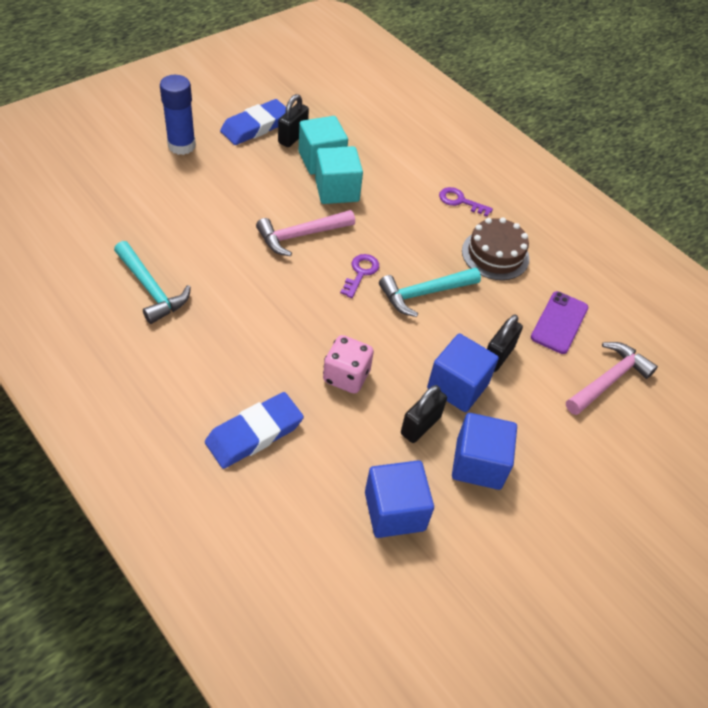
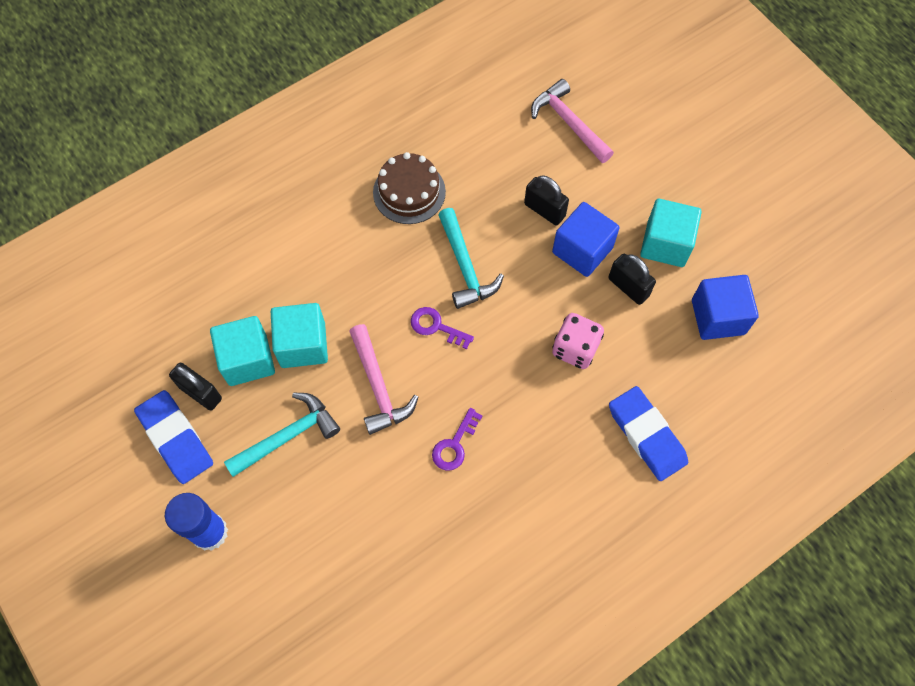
camera: 80 degrees left, 15 degrees up
(151, 289) = (462, 550): turquoise hammer -> turquoise hammer (287, 436)
(460, 201) = (325, 215): purple key -> purple key (454, 445)
(478, 464) = (665, 244): blue cube -> turquoise cube
(559, 322) = (501, 149): purple phone -> none

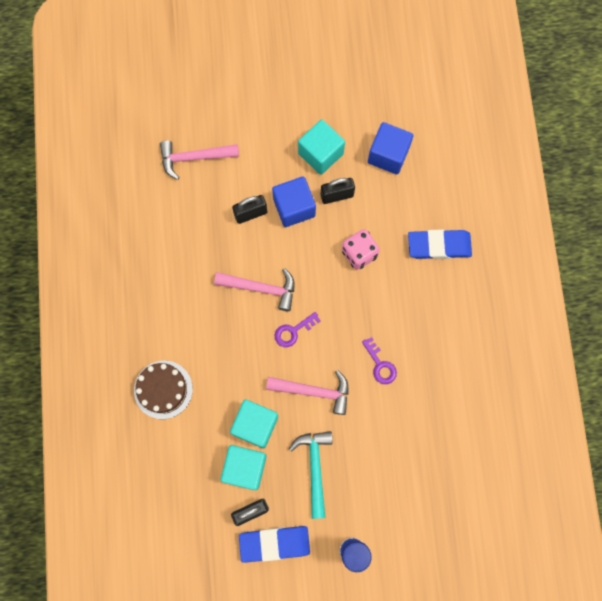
camera: 60 degrees left, 10 degrees up
(409, 192) = (182, 293): brown cake -> brown cake (163, 389)
(465, 266) = (261, 288): turquoise hammer -> pink hammer

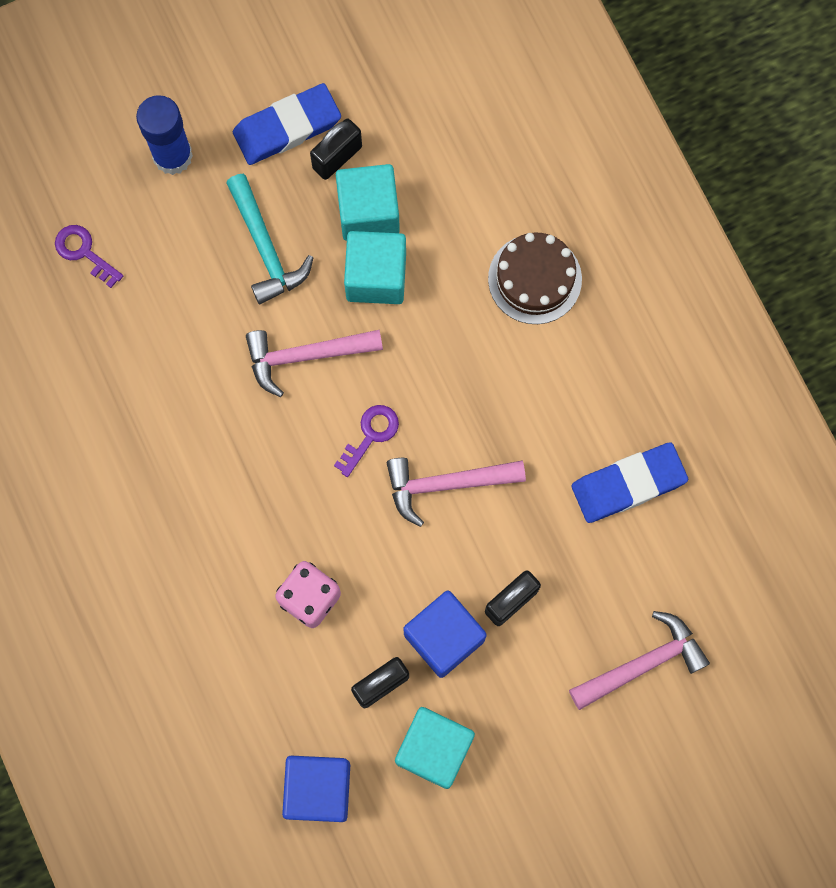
camera: 160 degrees right, 0 degrees up
(380, 365) = (217, 431): purple key -> purple key (84, 252)
(439, 245) = (183, 658): blue eraser -> blue eraser (628, 484)

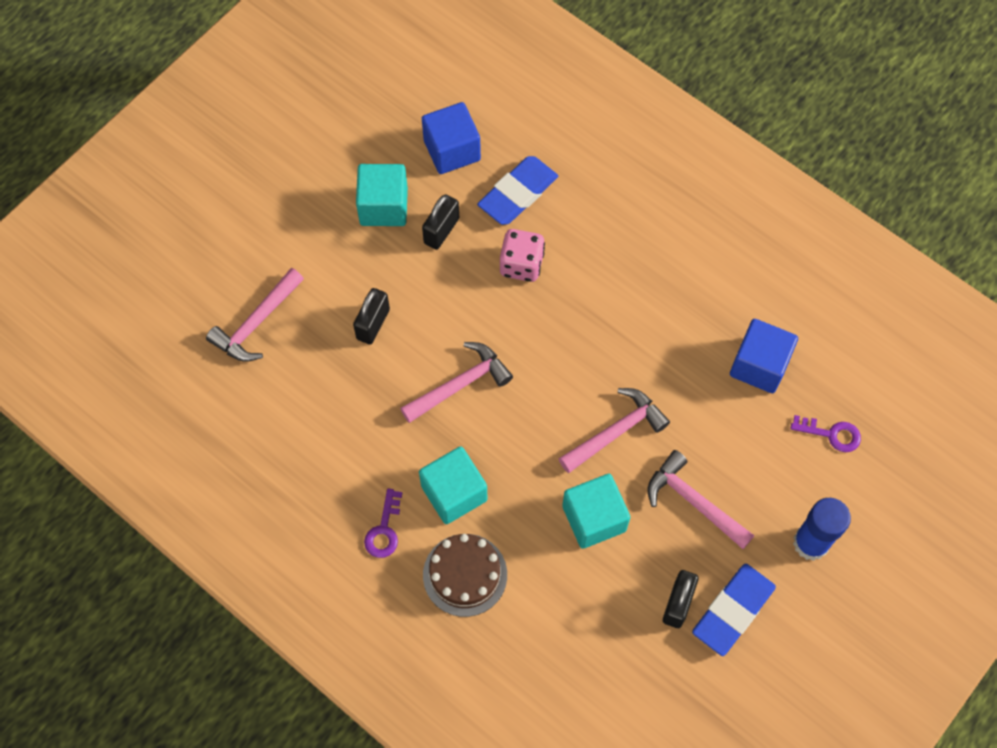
camera: 155 degrees right, 10 degrees down
(265, 247) = (694, 502): turquoise hammer -> pink hammer
(368, 212) = (627, 568): turquoise cube -> turquoise cube (454, 493)
(371, 435) = (535, 395): purple key -> purple key (384, 530)
(444, 637) = (411, 279): blue cube -> blue cube (759, 365)
(628, 484) = (319, 445): blue eraser -> blue eraser (518, 193)

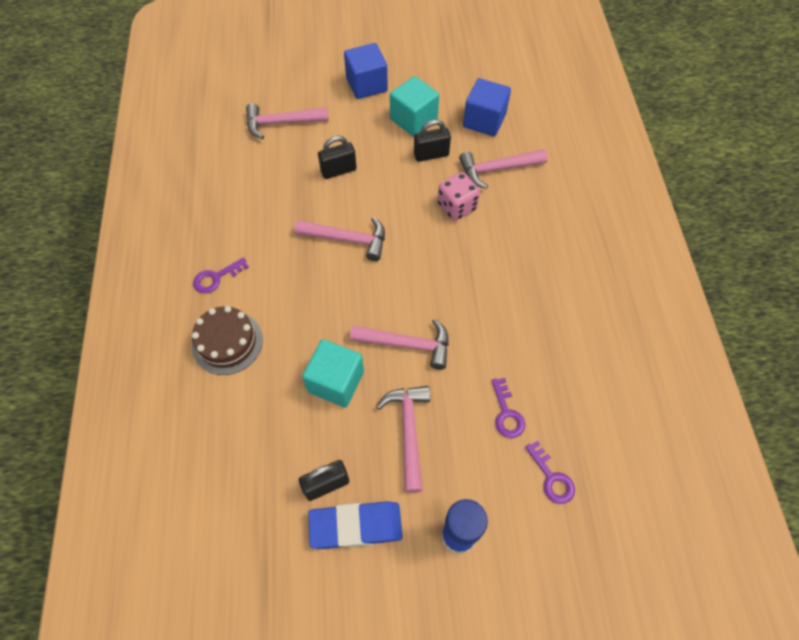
camera: 45 degrees right, 5 degrees down
(454, 493) = (275, 293): turquoise cube -> none
(518, 193) = (497, 169): blue eraser -> pink hammer
(751, 415) = (506, 413): none -> purple key
(759, 365) = (546, 388): blue cube -> blue cube (366, 85)

